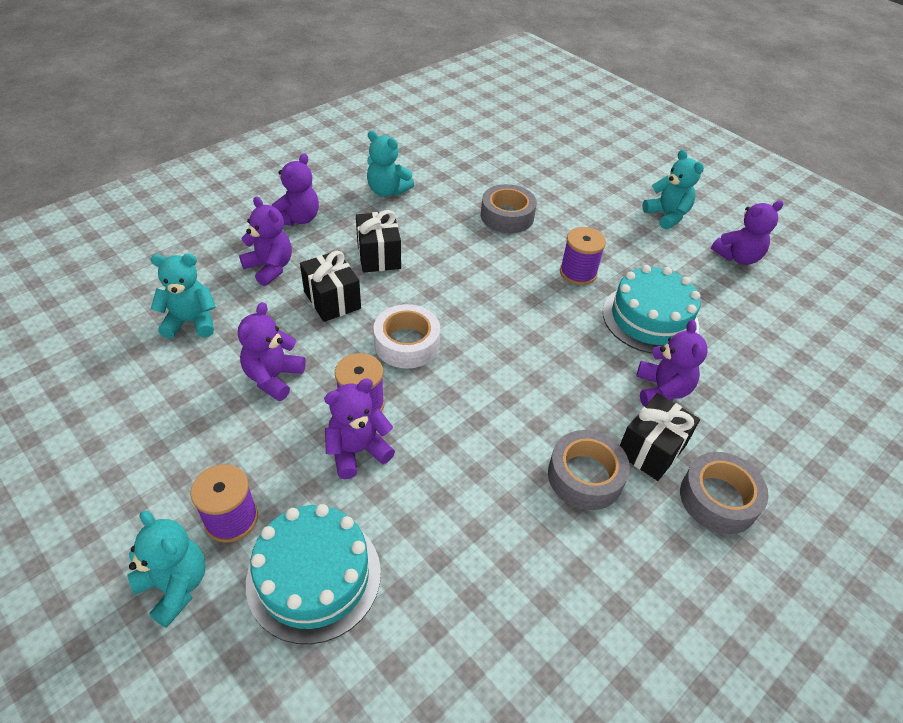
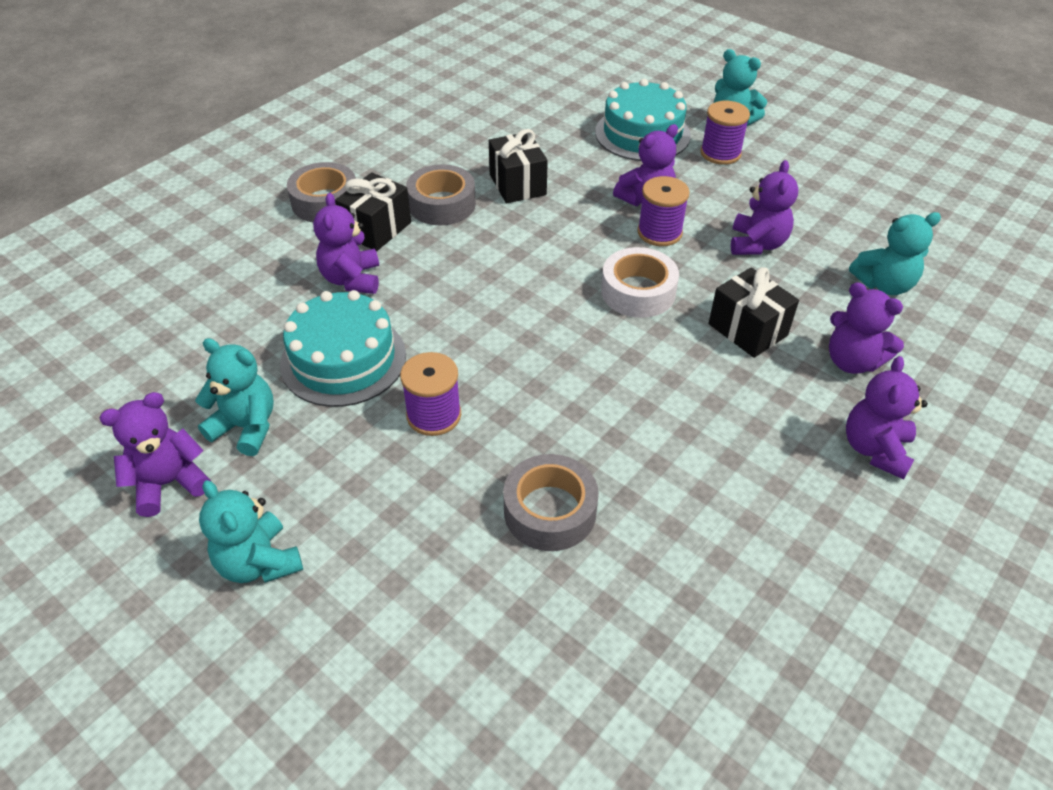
camera: 175 degrees right, 0 degrees up
(378, 256) = (722, 401): black gift -> black gift (517, 184)
(387, 191) = (771, 537): turquoise teddy bear -> turquoise teddy bear (246, 427)

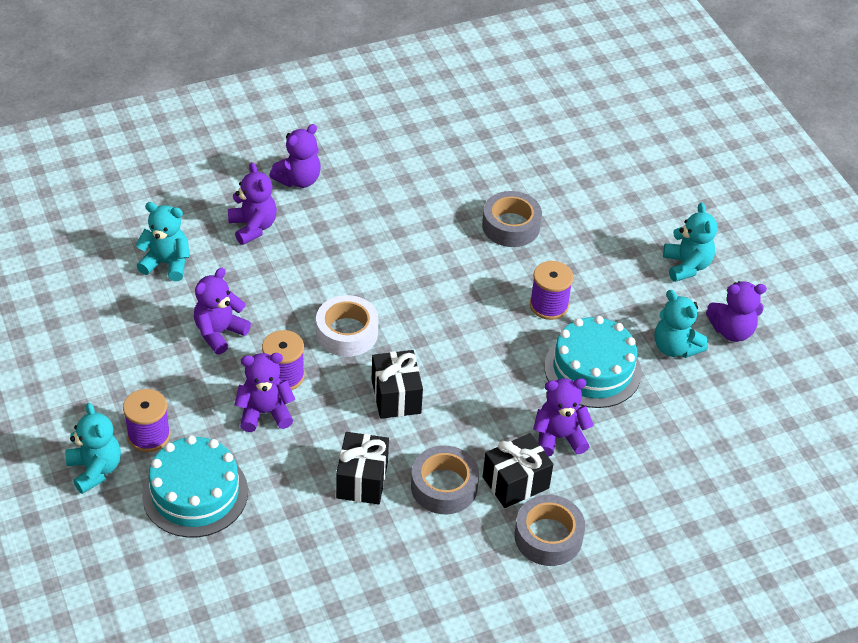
camera: 155 degrees left, 0 degrees up
(352, 279) = (559, 437): purple teddy bear -> purple teddy bear turned 120 degrees counterclockwise
(747, 329) = (297, 274): black gift -> black gift (396, 396)

